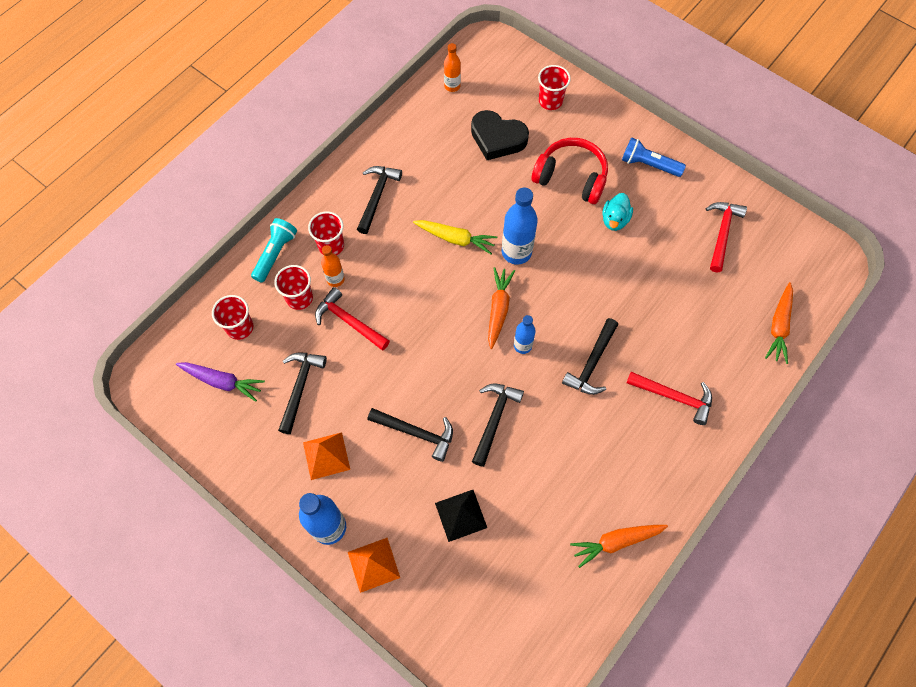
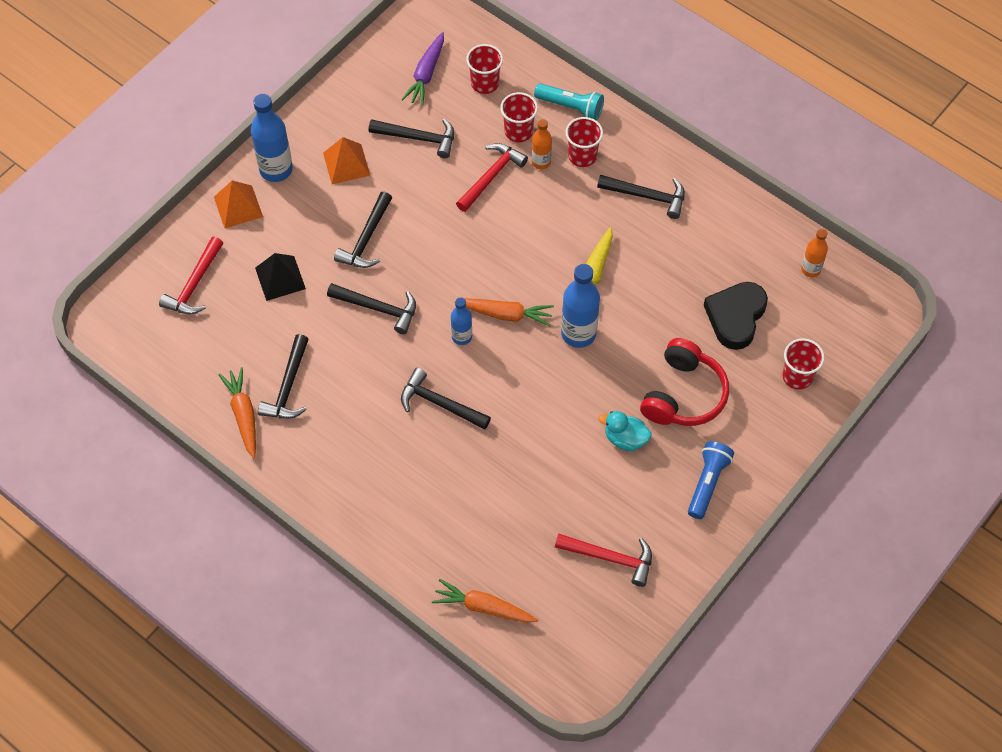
camera: 90 degrees right, 5 degrees down
(582, 500) = (288, 386): none -> black hammer
(674, 397) = (397, 483): red hammer -> red hammer (194, 284)

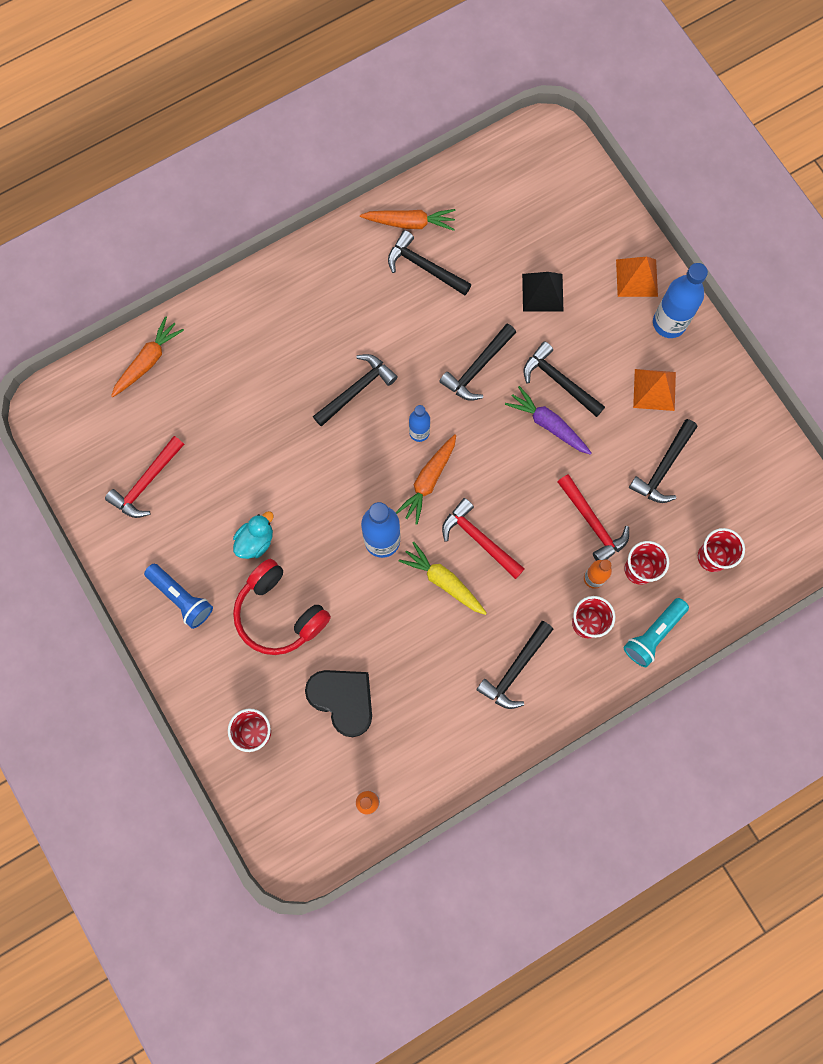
camera: 110 degrees right, 15 degrees up
(194, 284) = (562, 218): red hammer -> red hammer (479, 539)
(426, 74) = (743, 502): purple carrot -> purple carrot (548, 424)

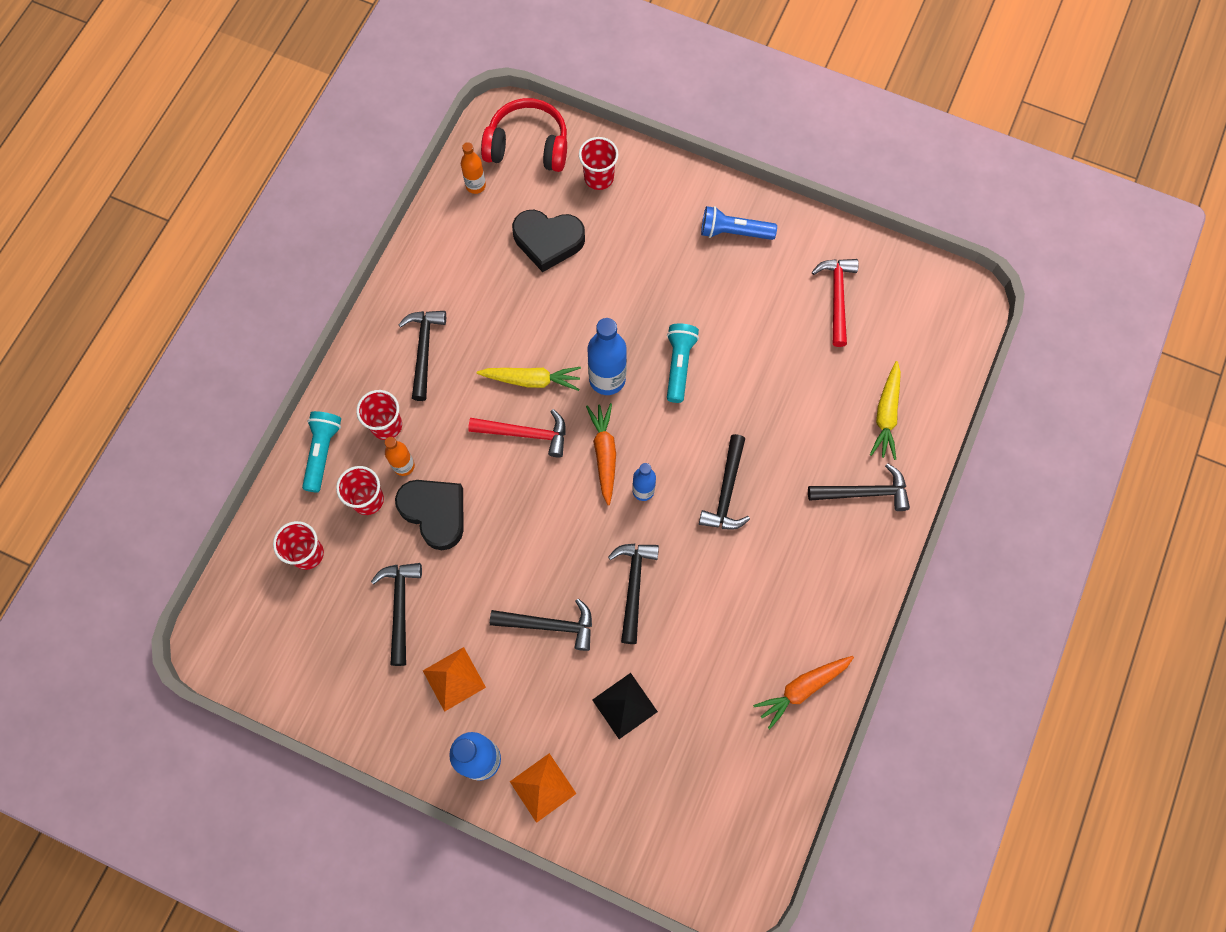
camera: 145 degrees right, 5 degrees down
(148, 361) = (924, 394): orange carrot -> none
(190, 365) = (886, 415): none -> yellow carrot
(255, 541) = (711, 311): turquoise duck -> none
(279, 613) = (647, 270): red headphones -> red headphones (528, 146)
(316, 513) = (679, 365): none -> turquoise flashlight
(424, 267) = (754, 652): black hammer -> black hammer (864, 493)
(548, 424) = (532, 576): purple carrot -> none
(592, 523) = (435, 513): red hammer -> black heart

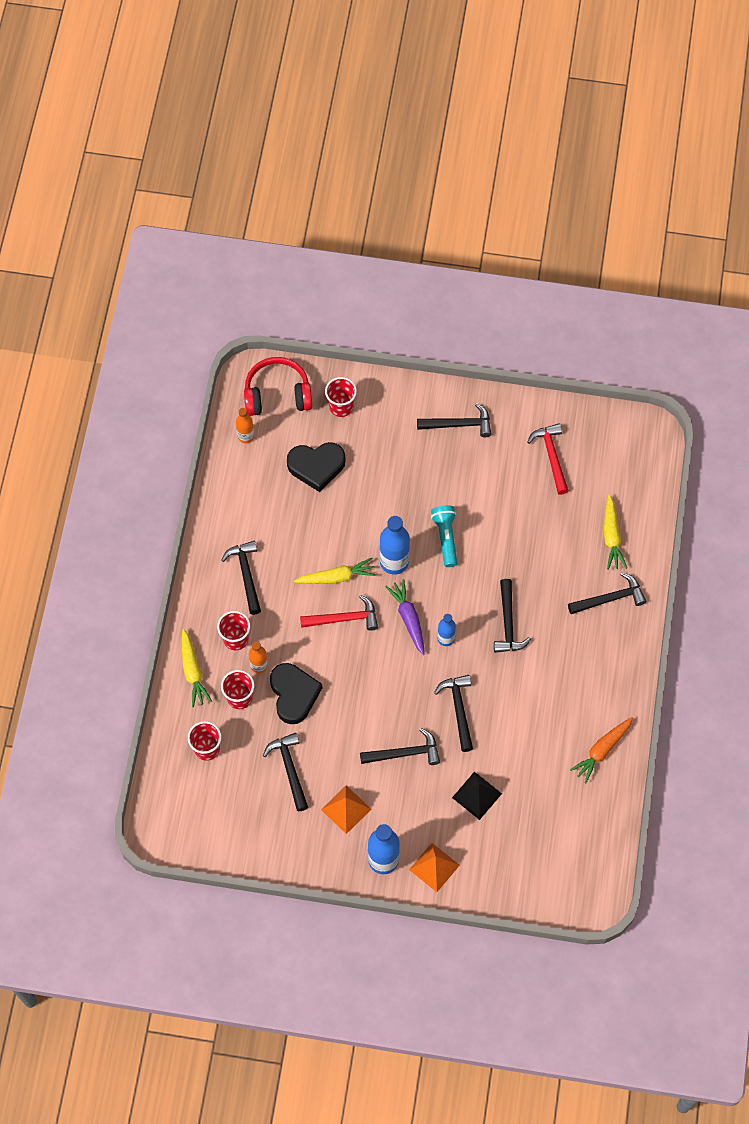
camera: 15 degrees left, 5 degrees down
(322, 452) = (193, 671): turquoise flashlight -> yellow carrot
(435, 513) = (294, 694): black heart -> black heart turned 45 degrees clockwise
(604, 454) = (408, 619): orange carrot -> purple carrot
(734, 232) = (459, 424): blue flashlight -> black hammer

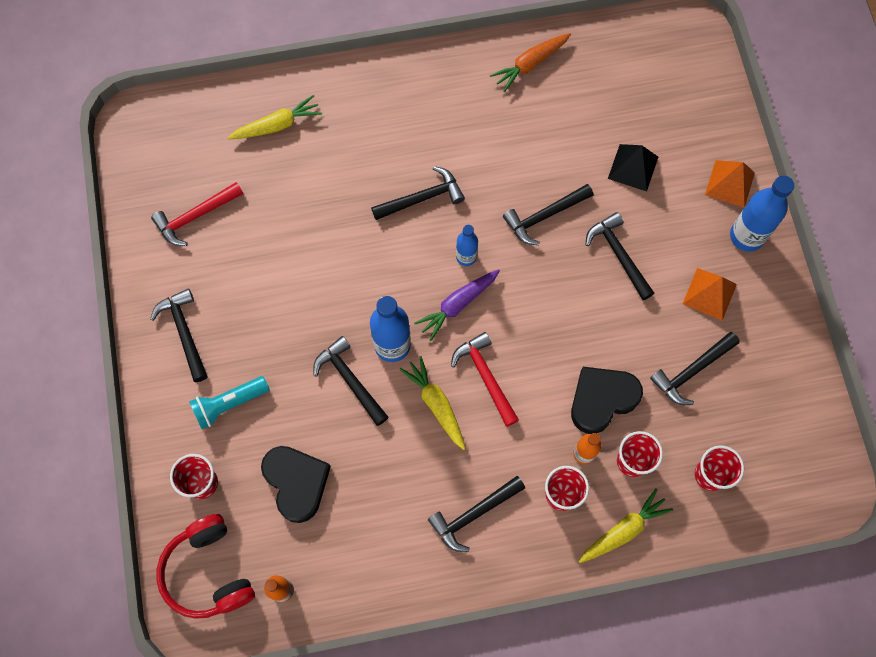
camera: 110 degrees left, 5 degrees up
(445, 538) = (340, 298): turquoise flashlight -> turquoise flashlight (229, 404)
(602, 750) = (530, 64): orange carrot -> orange carrot turned 120 degrees clockwise
(610, 598) = (353, 105): black hammer -> black hammer (350, 380)

